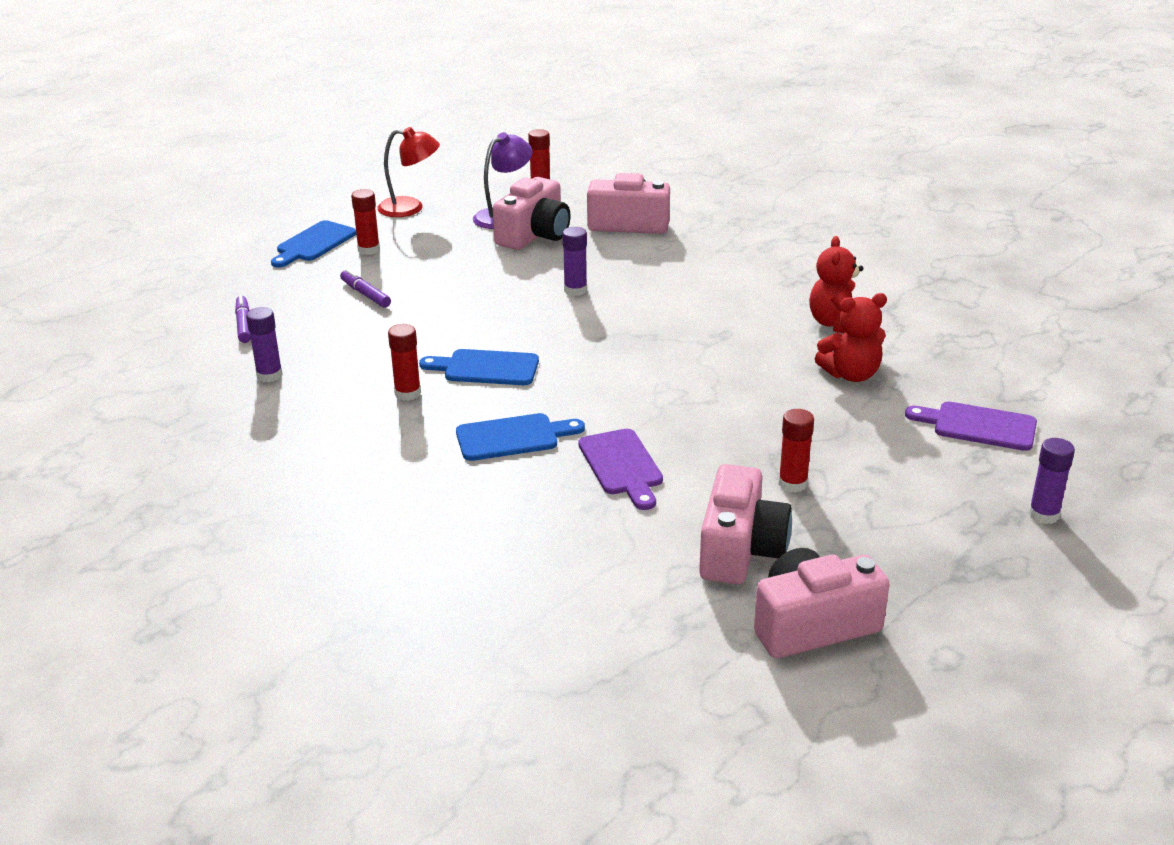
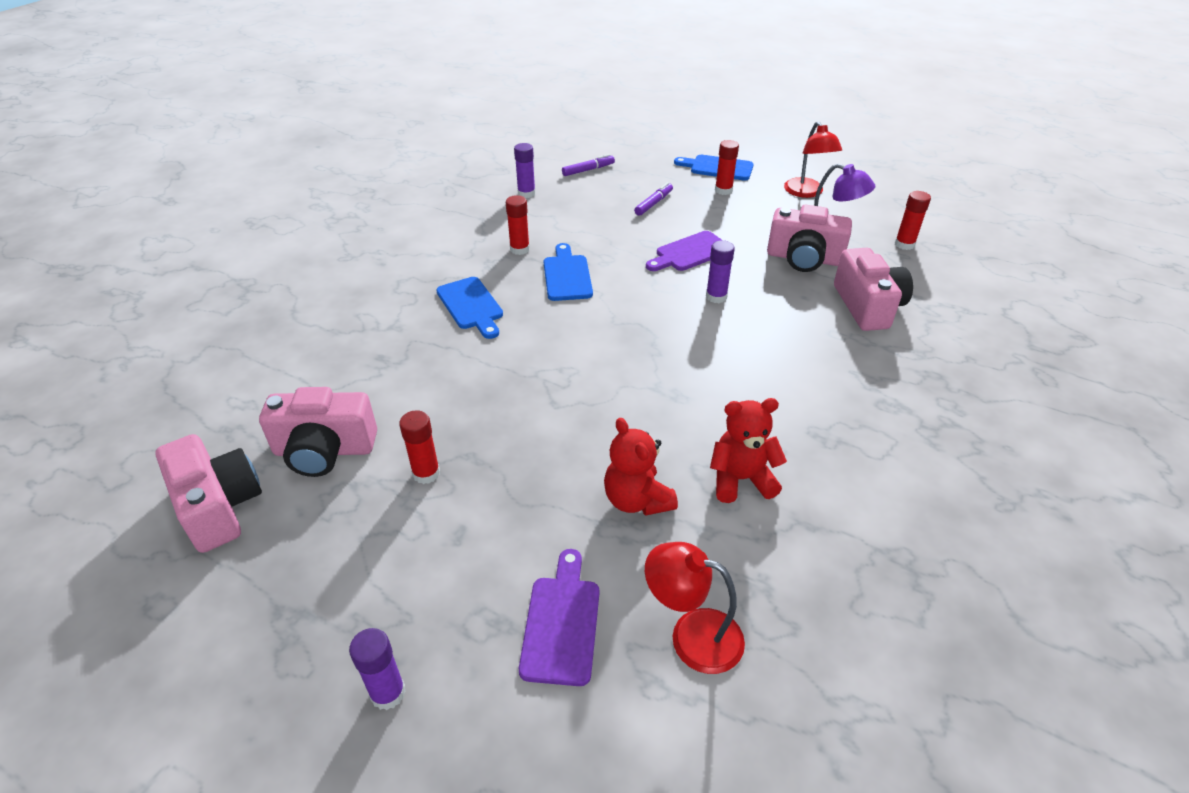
camera: 75 degrees right, 10 degrees up
(622, 466) = (440, 366): purple cutting board -> purple cutting board (690, 253)
(991, 372) = (692, 635): none -> red lamp

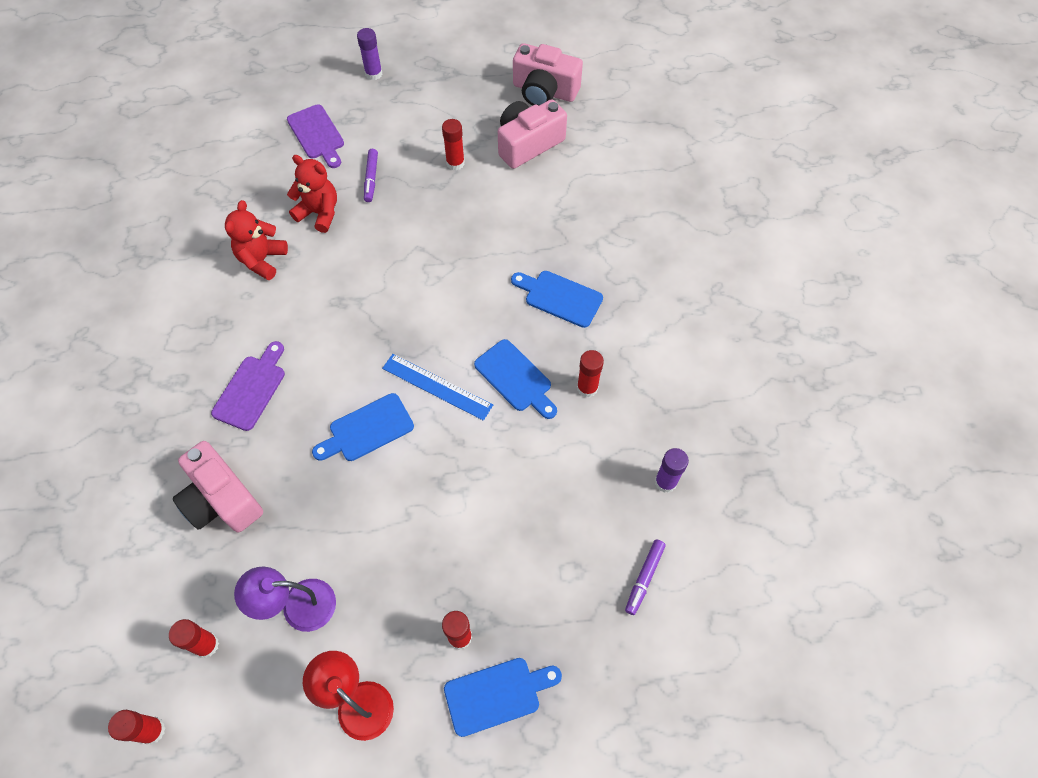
camera: 145 degrees right, 20 degrees up
(635, 297) = (437, 386): none -> blue ruler
(653, 203) = (520, 552): purple marker -> purple marker (371, 178)
(690, 253) = (427, 482): purple cutting board -> purple cutting board (251, 389)
(692, 635) = (248, 162): red lamp -> none
(716, 297) = (367, 429): purple glue stick -> blue cutting board
(741, 479) = (262, 260): red teddy bear -> red teddy bear turned 150 degrees clockwise
(804, 258) = (309, 545): pink camera -> none
(953, 226) = (152, 730): none -> red glue stick

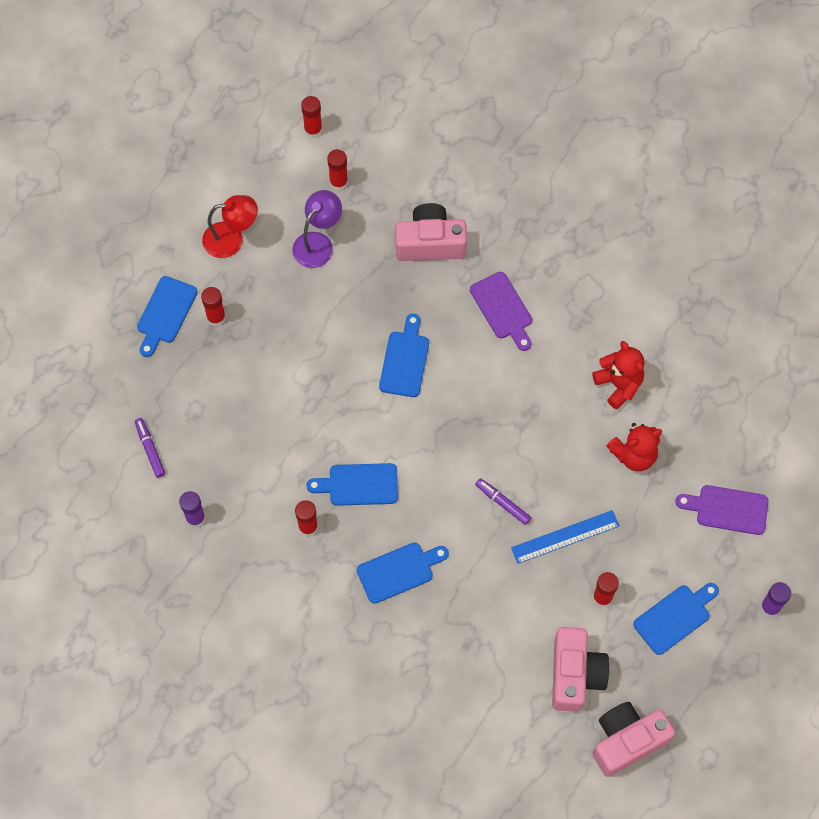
camera: 130 degrees right, 5 degrees up
(371, 178) = (640, 518): purple marker -> purple marker (502, 503)
(430, 116) = (675, 617): none -> blue cutting board
(437, 386) = (399, 428): blue ruler -> blue ruler (565, 537)

